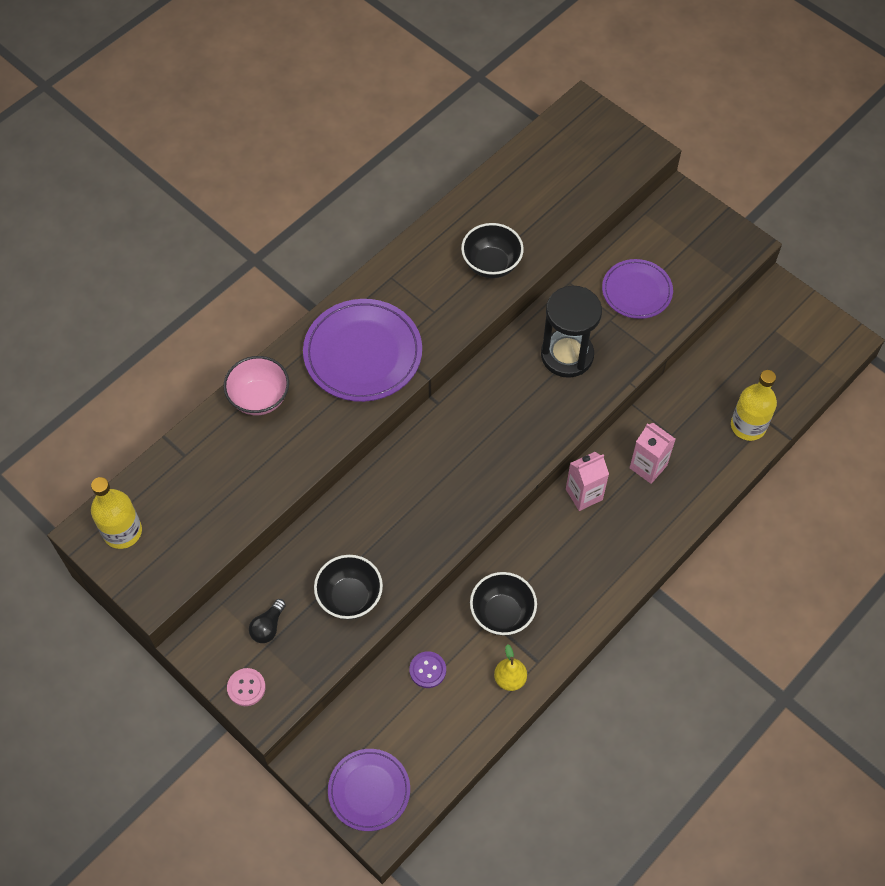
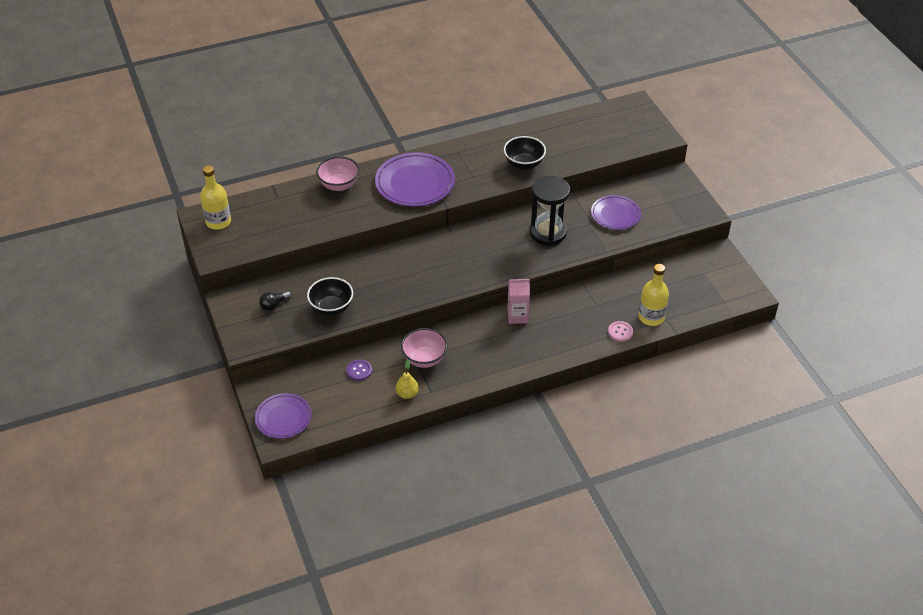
camera: 25 degrees right, 15 degrees down
(246, 687) = (241, 330): pink button -> pink button (620, 332)
(502, 614) = (424, 359): black bowl -> pink bowl
(648, 467) = (569, 316): pink carton -> none

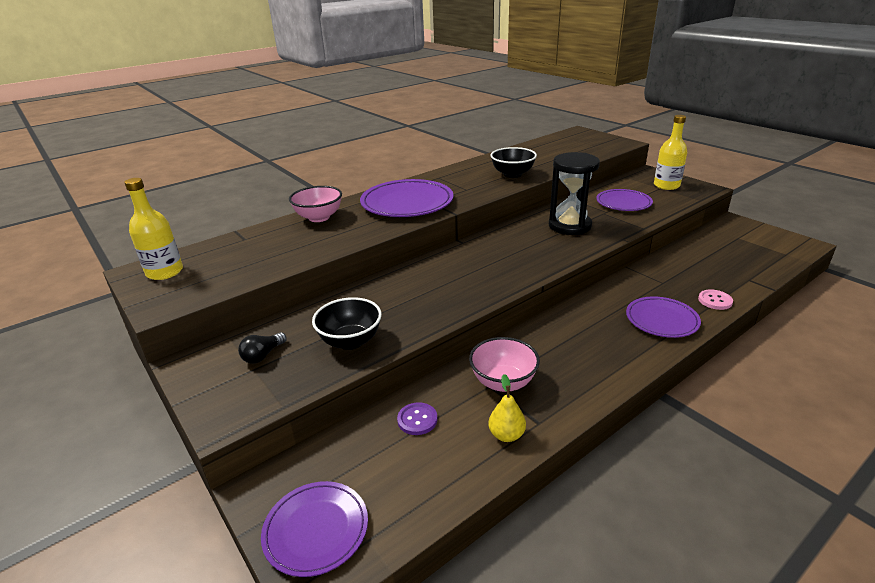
camera: 15 degrees left, 15 degrees down
(517, 316) = (586, 310): pink carton -> none
(566, 338) = (661, 320): none -> purple plate
(651, 317) = (732, 281): yellow bottle -> yellow bottle (666, 185)

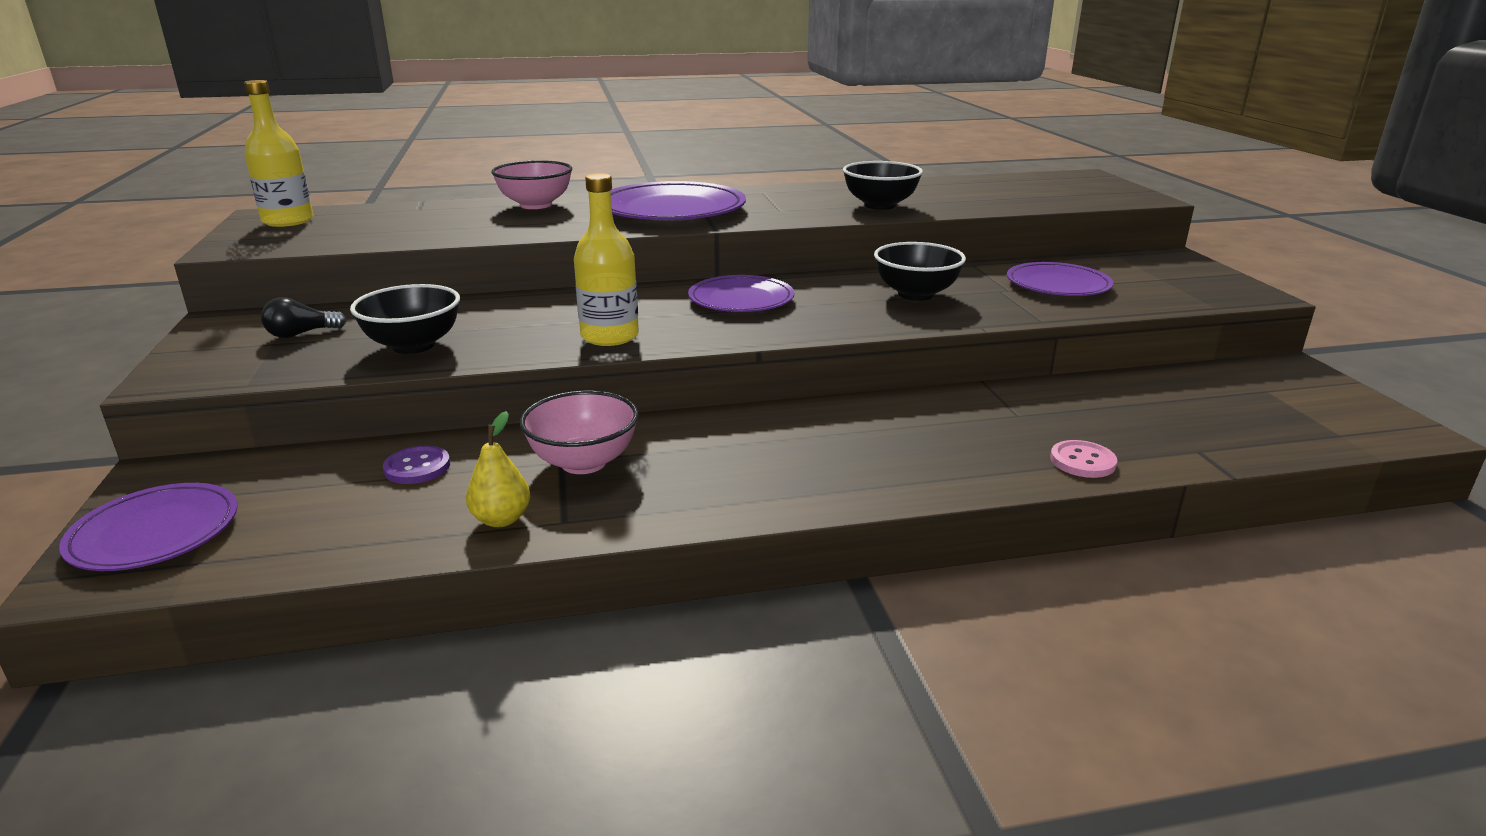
camera: 25 degrees right, 5 degrees down
(569, 226) = (916, 294): black hourglass -> black bowl
(661, 320) = (942, 460): purple plate -> purple plate (741, 299)
(666, 185) = (1179, 278): yellow bottle -> yellow bottle (610, 336)

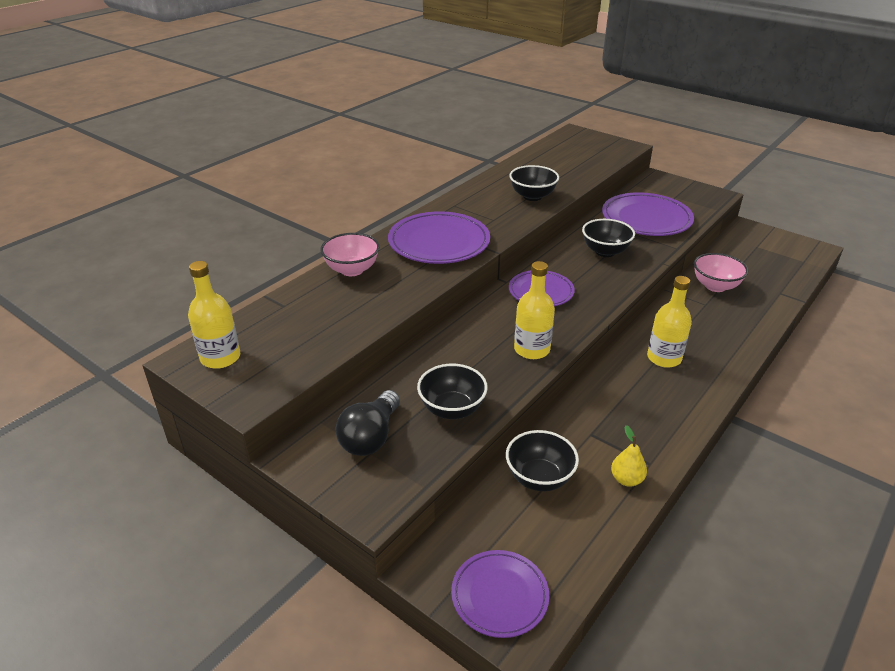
camera: 40 degrees left, 10 degrees up
(301, 334) = (370, 437): black light bulb -> black light bulb, size x1.75
(417, 467) = (539, 478): purple button -> black bowl
(583, 462) = (601, 428): pink bowl -> pink bowl (715, 286)
(823, 439) = (664, 358): none -> yellow bottle
(1058, 285) = (646, 219): purple plate -> purple plate, size x1.59
(1082, 461) = (757, 319): pink button -> none

